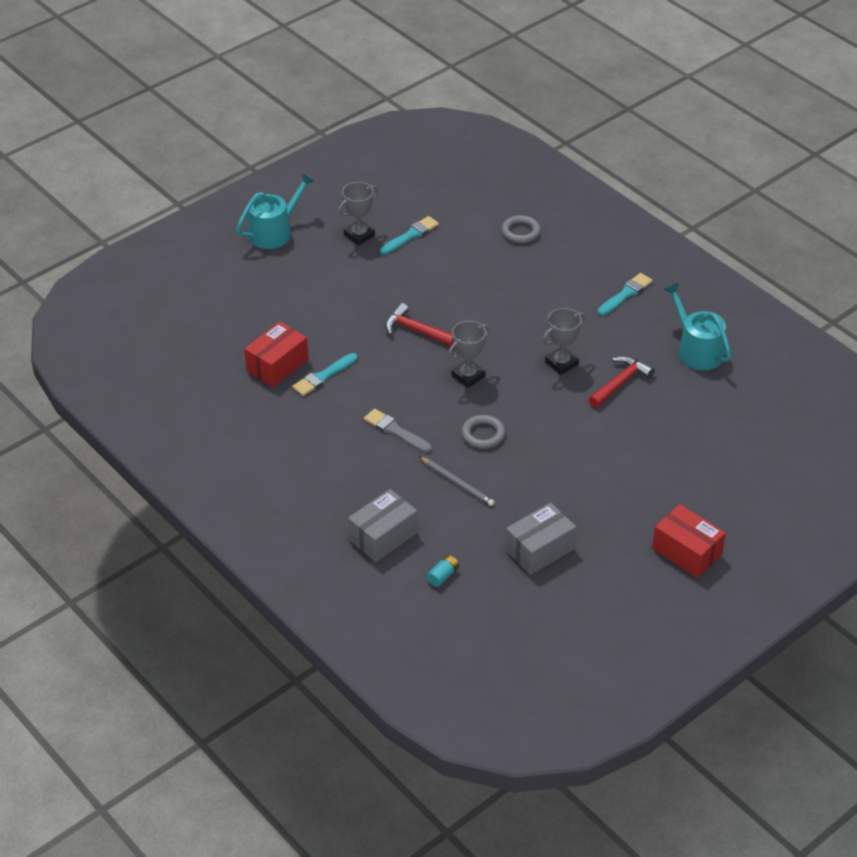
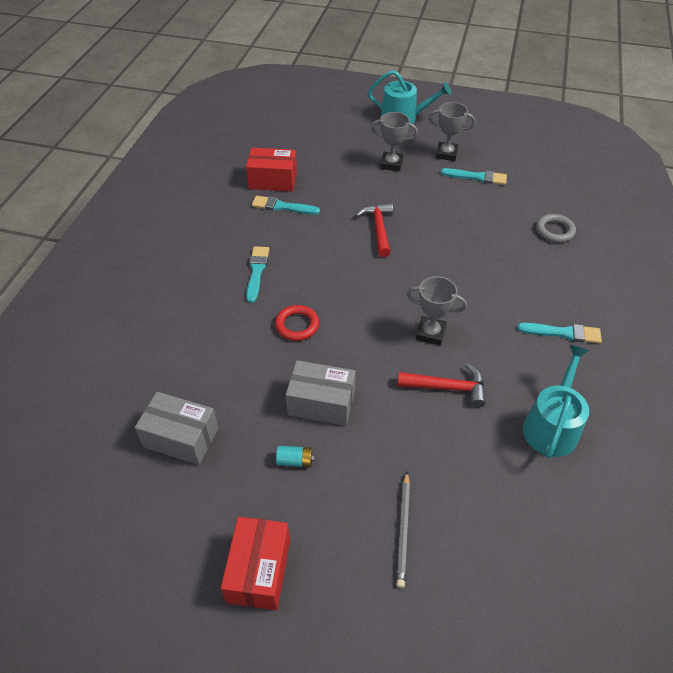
camera: 55 degrees right, 5 degrees up
(383, 536) = (130, 322): grey box -> grey box (321, 403)
(395, 431) = (257, 271): grey brush -> turquoise brush
(443, 576) = (105, 384): turquoise battery -> turquoise battery (295, 461)
(457, 483) = (225, 337): grey pencil -> grey pencil (403, 530)
(468, 376) = (357, 282): grey trophy -> grey trophy (391, 164)
(483, 434) = (297, 325): grey ring -> red ring

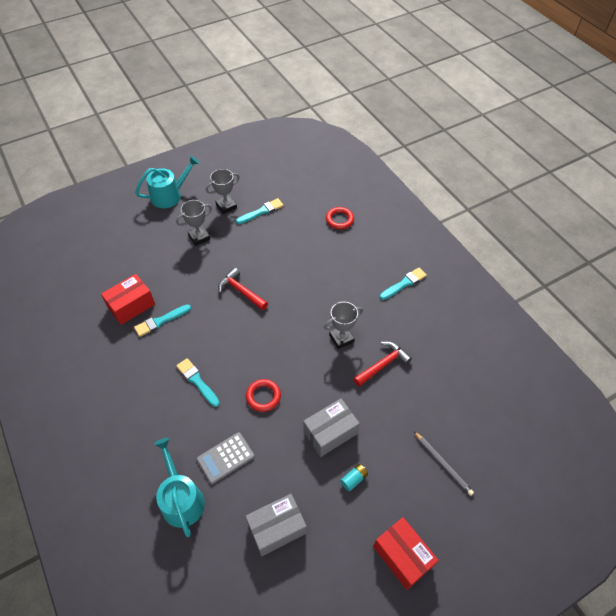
camera: 45 degrees left, 5 degrees up
(208, 347) = (225, 458): none -> grey calculator
(552, 425) = (449, 343): turquoise watering can -> turquoise watering can (181, 499)
(554, 231) = (339, 220): grey ring -> red ring

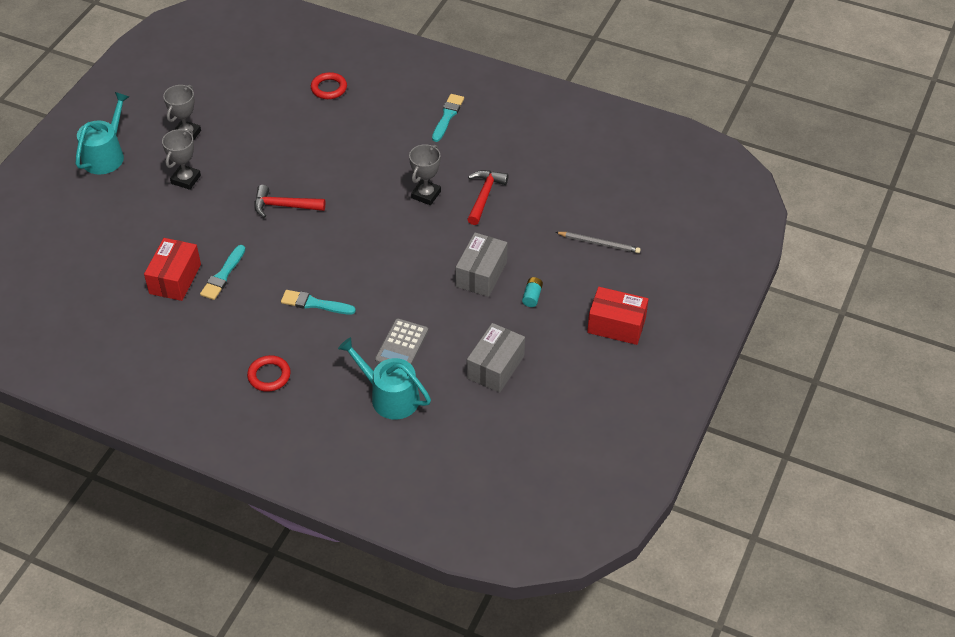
camera: 35 degrees left, 5 degrees down
(261, 211) = (233, 120): turquoise brush -> none
(263, 396) = (393, 281): red ring -> red ring (269, 376)

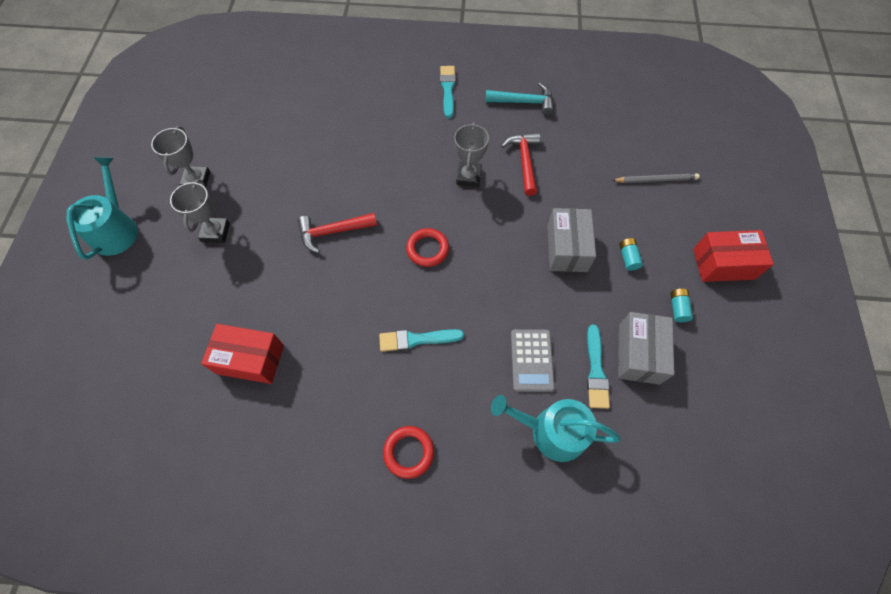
camera: 20 degrees left, 15 degrees up
(175, 279) = (250, 359): red box -> red box turned 75 degrees counterclockwise
(223, 275) = (302, 337): turquoise brush -> turquoise brush (596, 370)
(329, 88) = (321, 91): red ring -> red ring (427, 249)
(514, 146) = (524, 102): none -> turquoise hammer
(552, 345) = (678, 308): none -> turquoise battery

